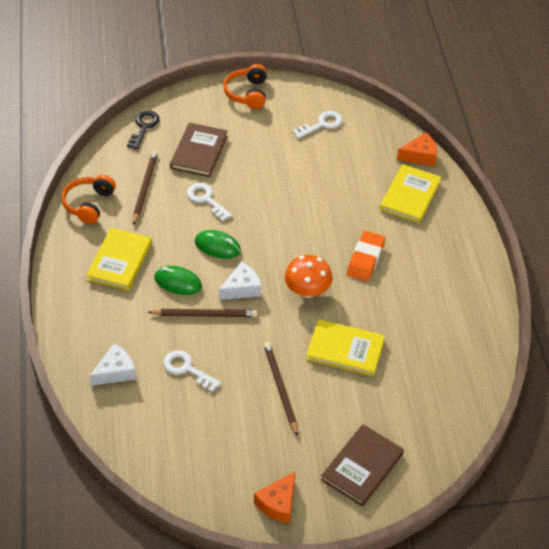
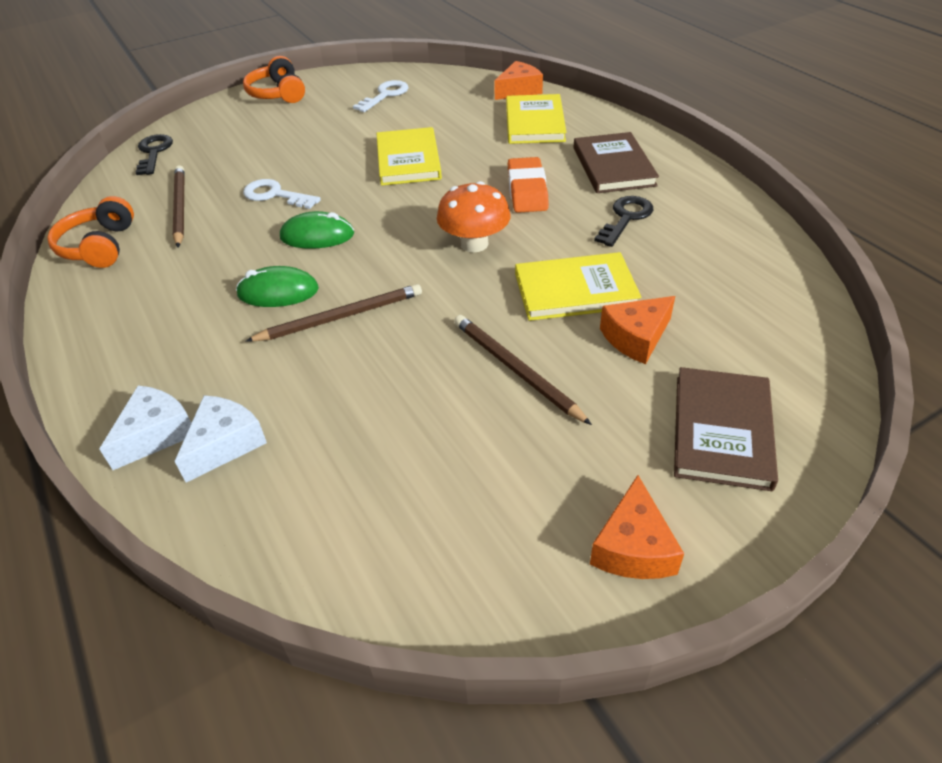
camera: 20 degrees left, 5 degrees down
(120, 261) = (173, 295): yellow book -> yellow book (408, 160)
(187, 369) = (349, 397): white key -> none
(199, 152) = (241, 155): brown book -> brown book (613, 166)
(242, 288) = (379, 269): white cheese -> white cheese (156, 434)
(357, 395) = (636, 337): none -> orange cheese
(412, 307) = (625, 218): none -> black key

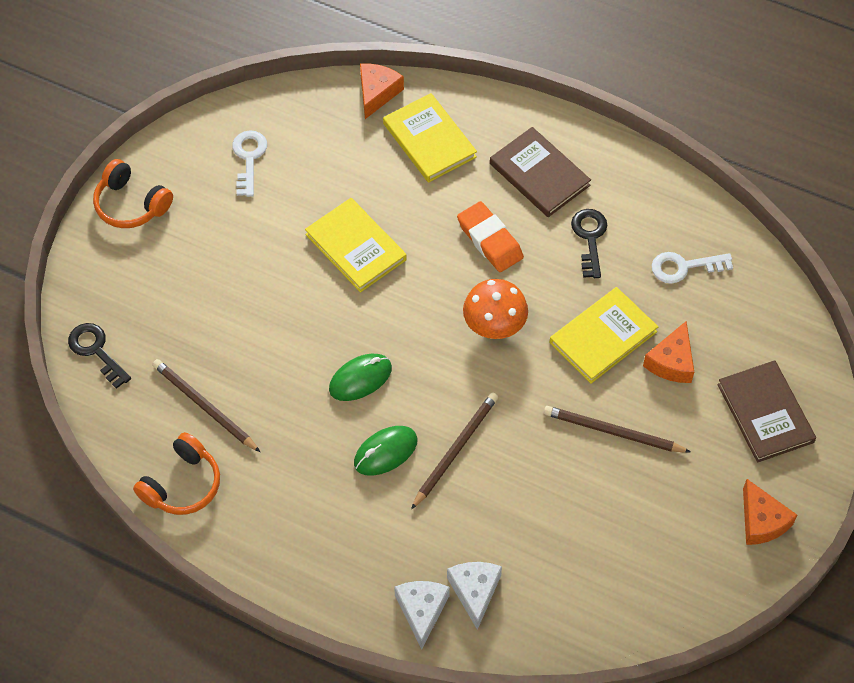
camera: 35 degrees left, 15 degrees up
(99, 246) = (182, 484): orange headphones -> orange headphones turned 105 degrees counterclockwise
(275, 195) = (276, 349): white key -> white key (684, 267)

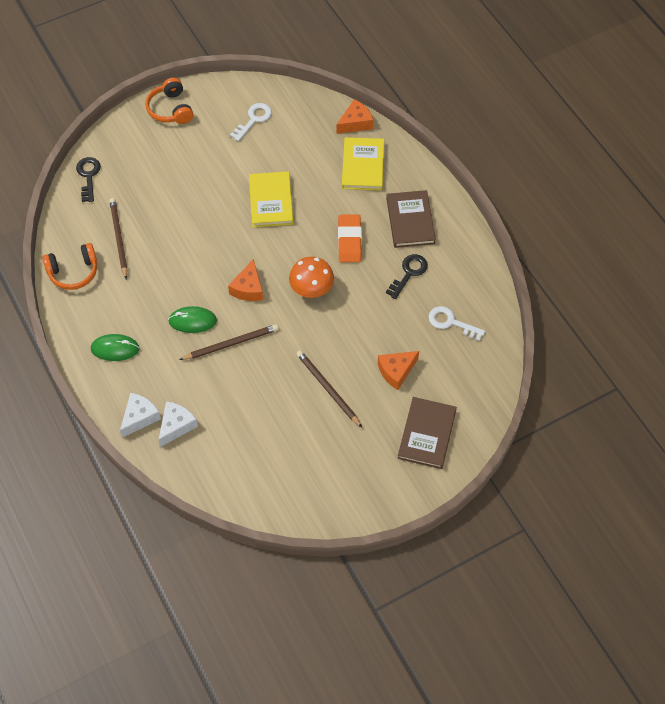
camera: 35 degrees right, 0 degrees up
(360, 379) = (212, 274): green mouse -> green mouse (115, 349)
(603, 337) = (368, 333): yellow book -> none
(762, 521) = (371, 493): orange cheese -> orange cheese (248, 288)

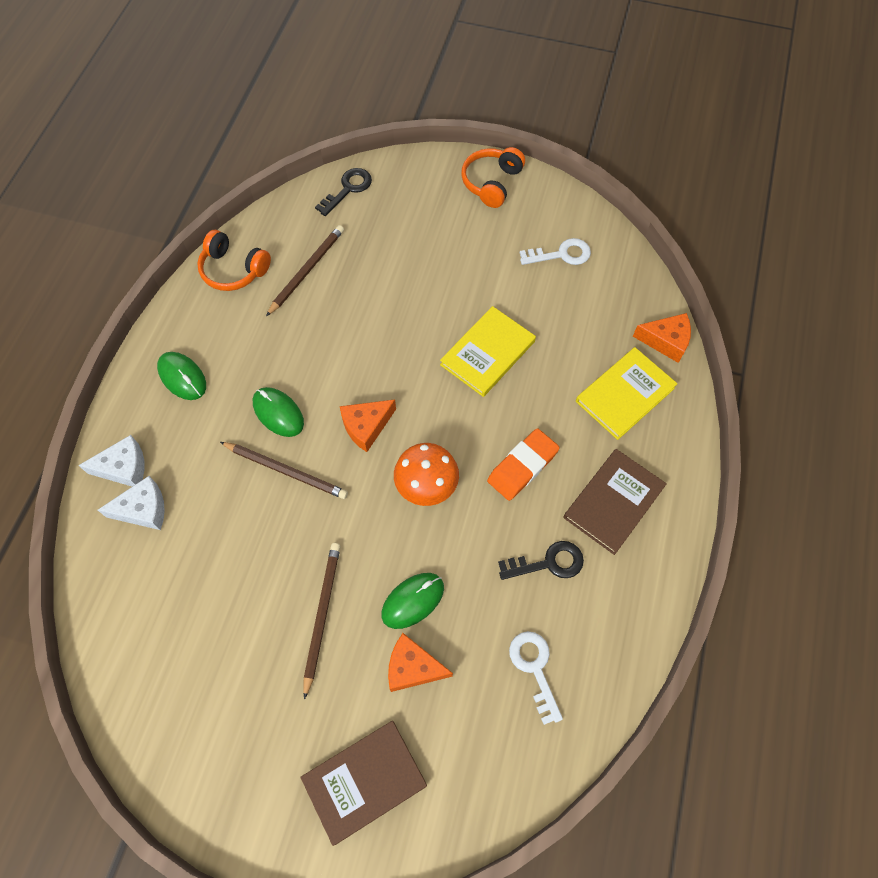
camera: 45 degrees right, 5 degrees up
(364, 344) = (413, 601): none -> green mouse

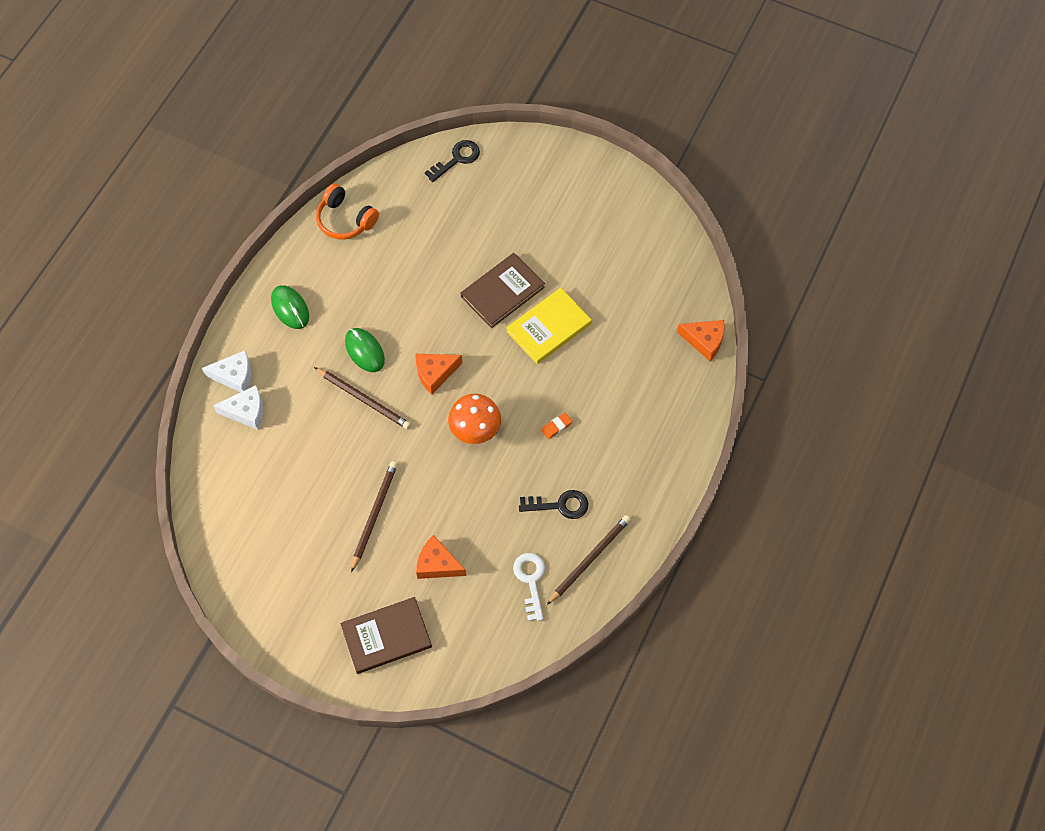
camera: 10 degrees right, 0 degrees up
(307, 270) = (408, 230): brown pencil -> brown pencil (589, 559)
(413, 601) = (446, 516): green mouse -> none
(491, 183) = (586, 172): orange headphones -> none
(522, 466) = (556, 427): orange eraser -> orange eraser, size x0.49
(561, 254) = (633, 249): white key -> none
(613, 502) = (624, 467): brown book -> brown book (502, 292)
(625, 394) = (657, 381): yellow book -> none

